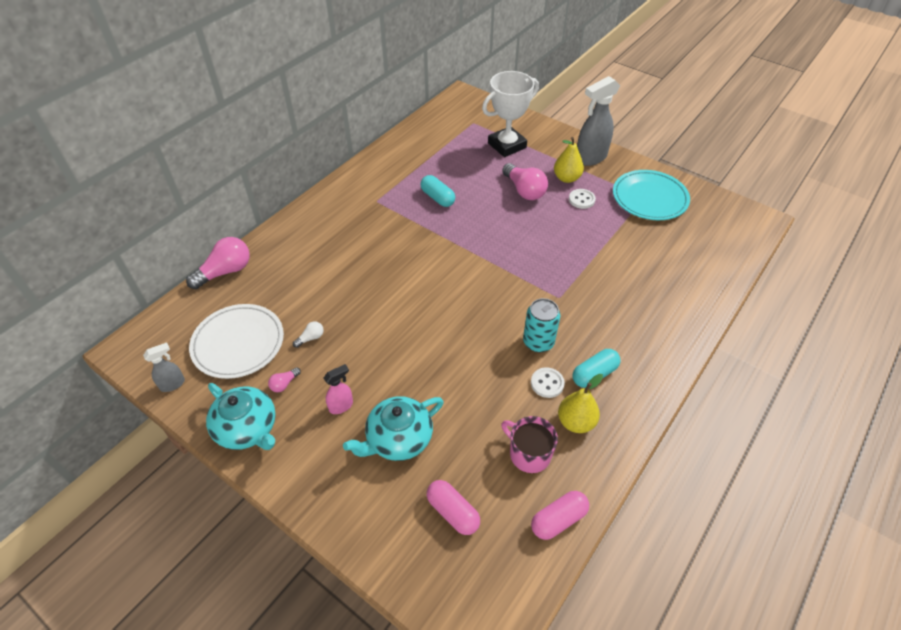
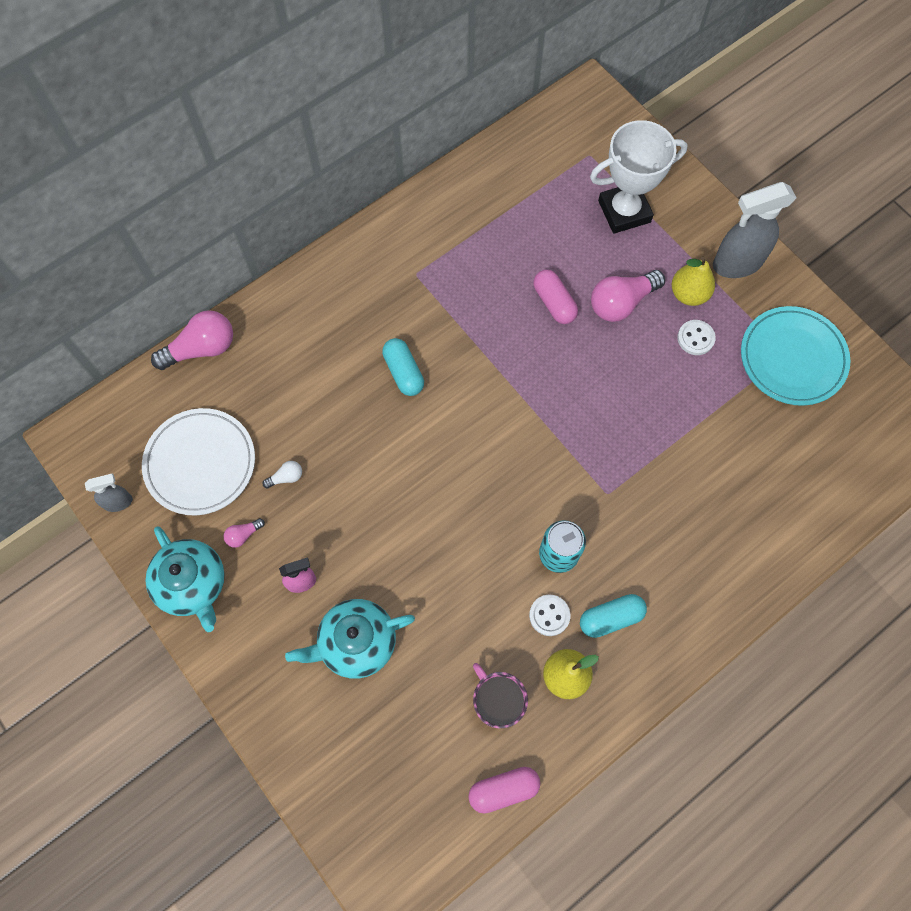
camera: 15 degrees right, 20 degrees up
(437, 198) = (499, 288): turquoise capsule -> turquoise capsule (403, 372)
(453, 512) = (392, 748): pink capsule -> pink capsule (554, 302)
(524, 190) = (621, 303): pink light bulb -> pink light bulb turned 75 degrees clockwise

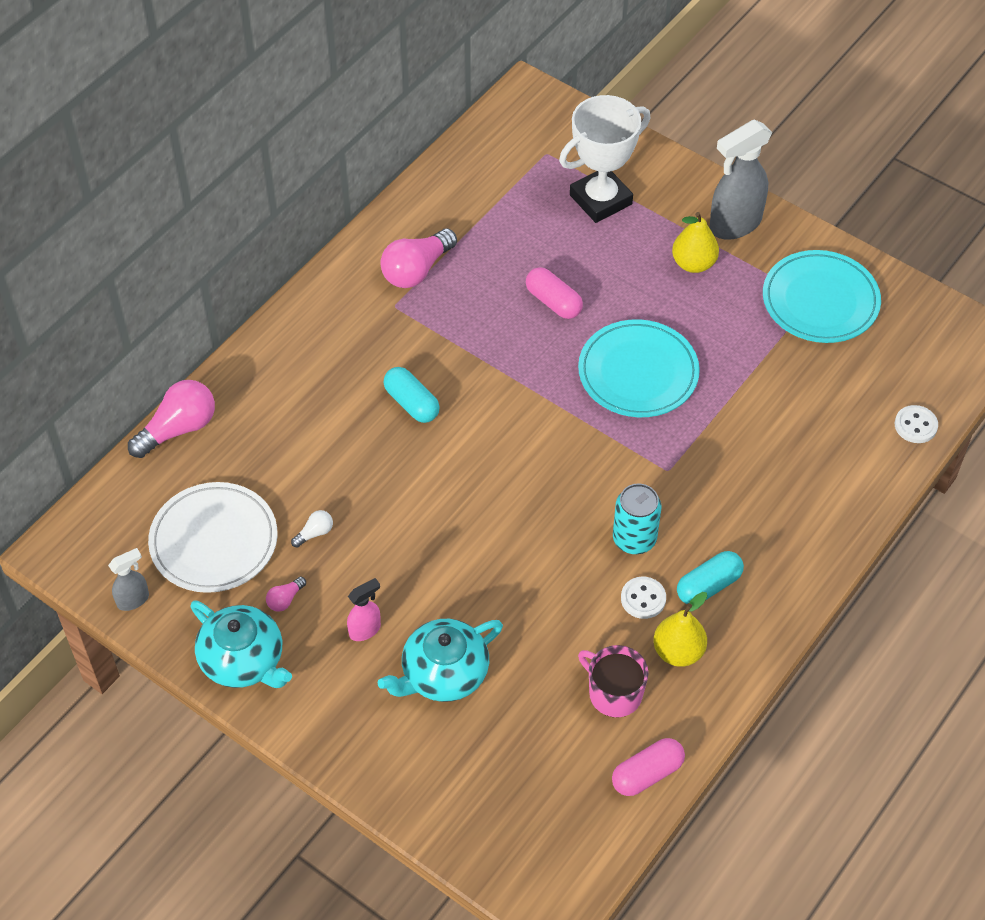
camera: 15 degrees left, 15 degrees down
(608, 390) = (638, 372): none -> turquoise plate
(621, 303) = (625, 287): pink light bulb -> pink light bulb (416, 270)
(695, 338) = (714, 304): white button -> white button (915, 425)

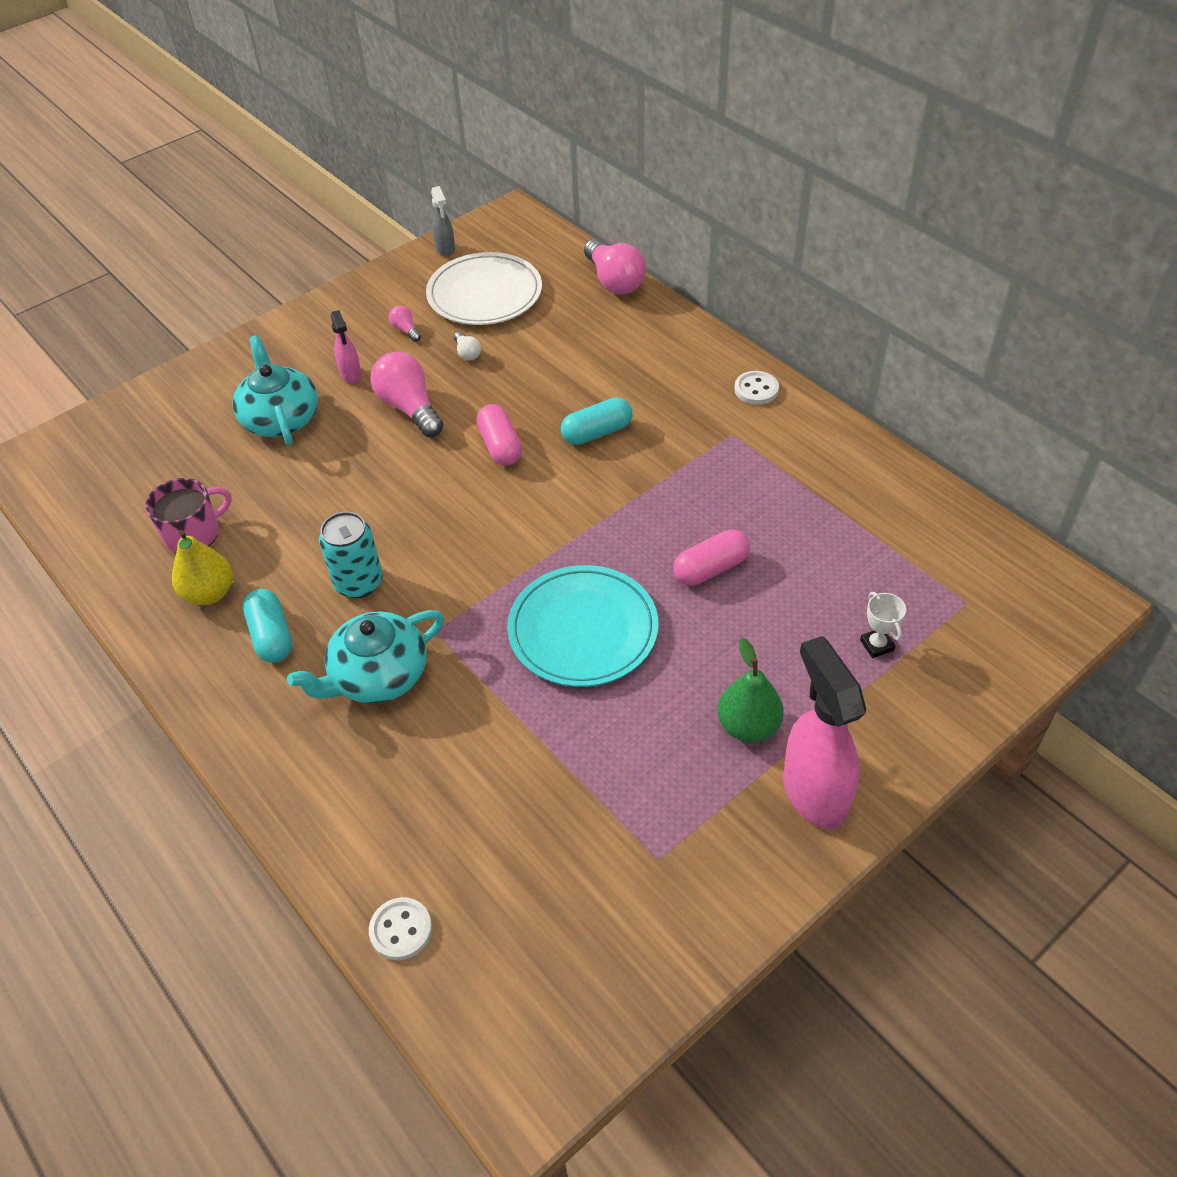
camera: 105 degrees right, 5 degrees down
(243, 660) = (358, 303): turquoise teapot -> turquoise teapot (378, 676)
(416, 270) = (781, 457): pink light bulb -> pink light bulb (409, 408)
(600, 199) = (876, 645): white trophy -> white trophy, size x0.40
(643, 599) = (284, 576): white button -> white button (756, 389)
(647, 774) = (98, 543): pink capsule -> pink capsule (500, 446)
(693, 263) = (748, 726): yellow pear -> green pear
(734, 225) = (813, 792): grey spray bottle -> pink spray bottle
(820, 301) = (651, 868): turquoise plate -> none

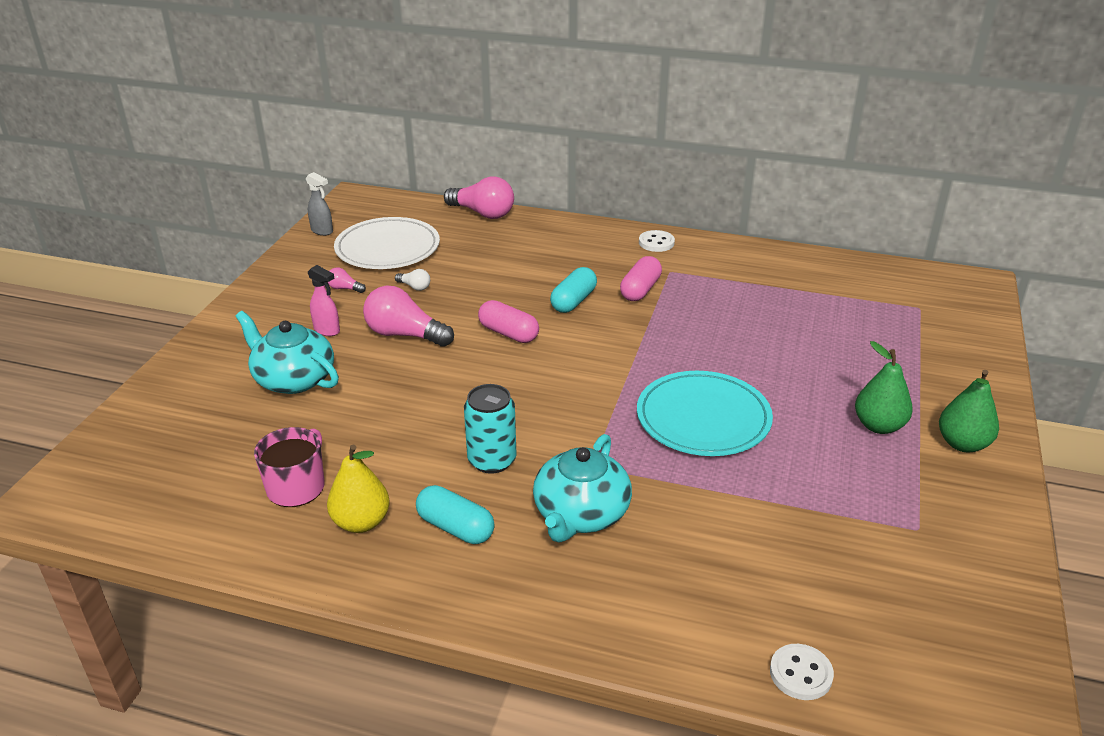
camera: 35 degrees left, 15 degrees down
(710, 568) = (746, 349): pink capsule -> pink capsule (640, 290)
(813, 792) = (962, 444): pink spray bottle -> green pear
(876, 645) = (898, 349): white trophy -> none

